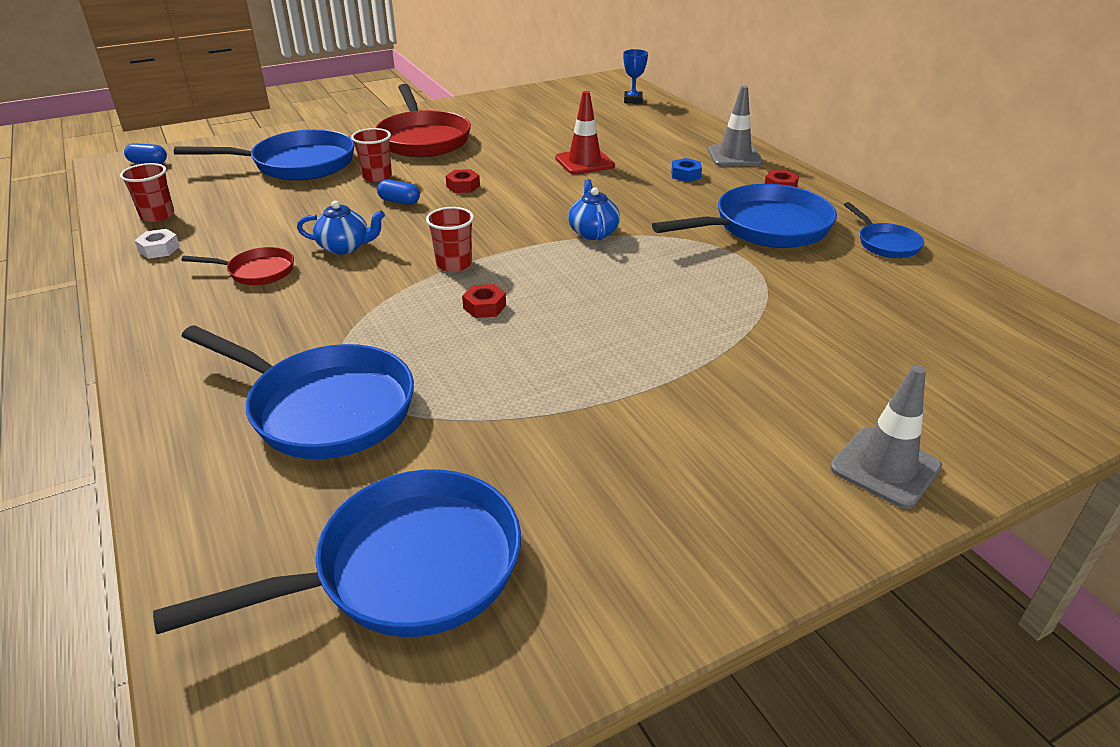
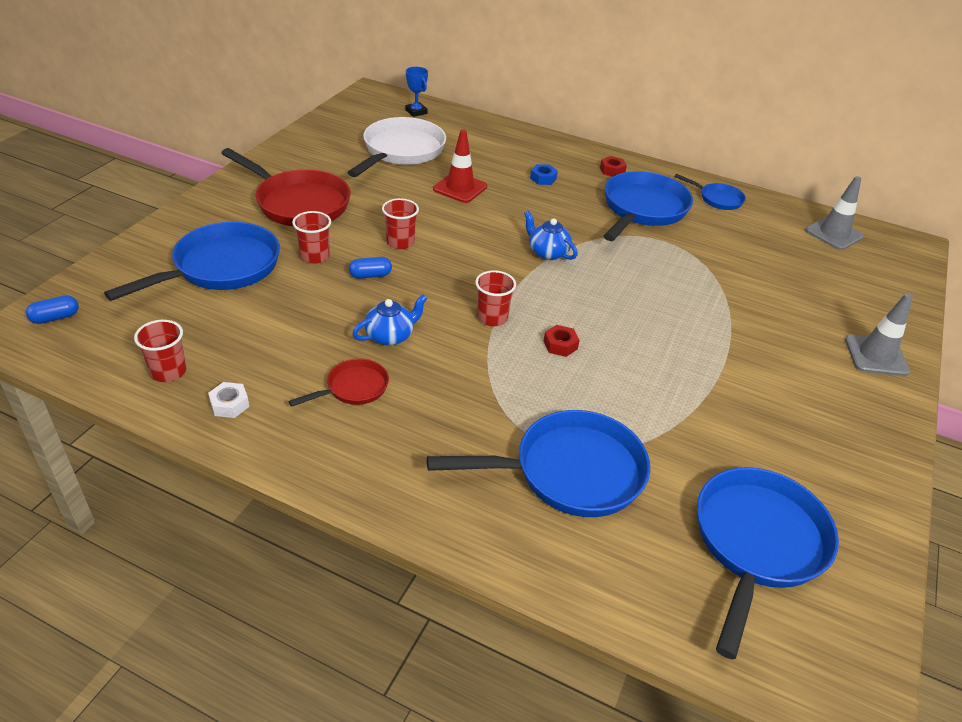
camera: 40 degrees left, 5 degrees up
(463, 186) = (400, 242): red nut -> red cup
(571, 124) = (401, 151): none -> white pan
(734, 156) = (553, 150): grey traffic cone -> grey traffic cone (833, 234)

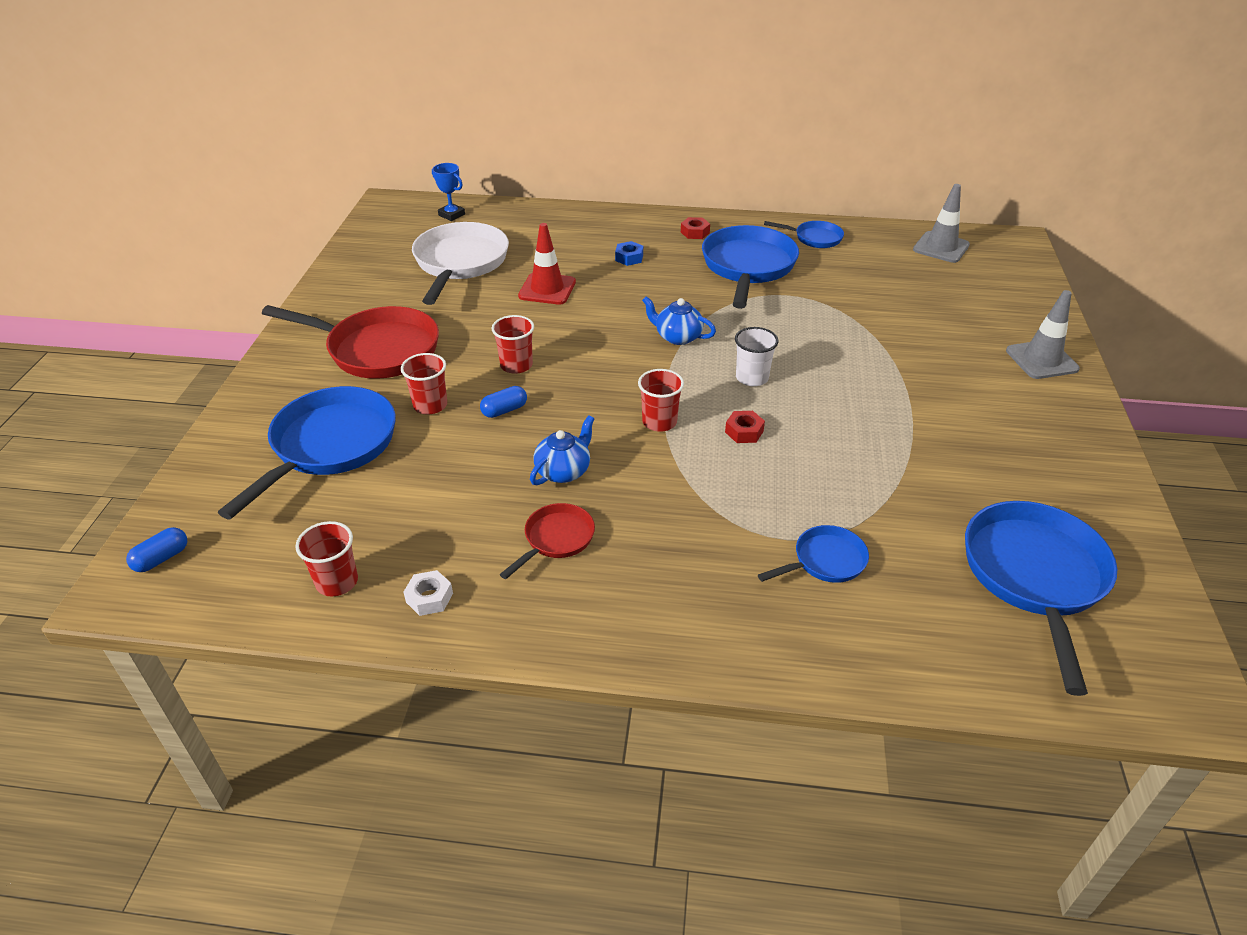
camera: 15 degrees left, 0 degrees up
(569, 472) = (825, 561): blue pan -> blue pan, size x0.51
(593, 302) = (752, 378): none -> white cup

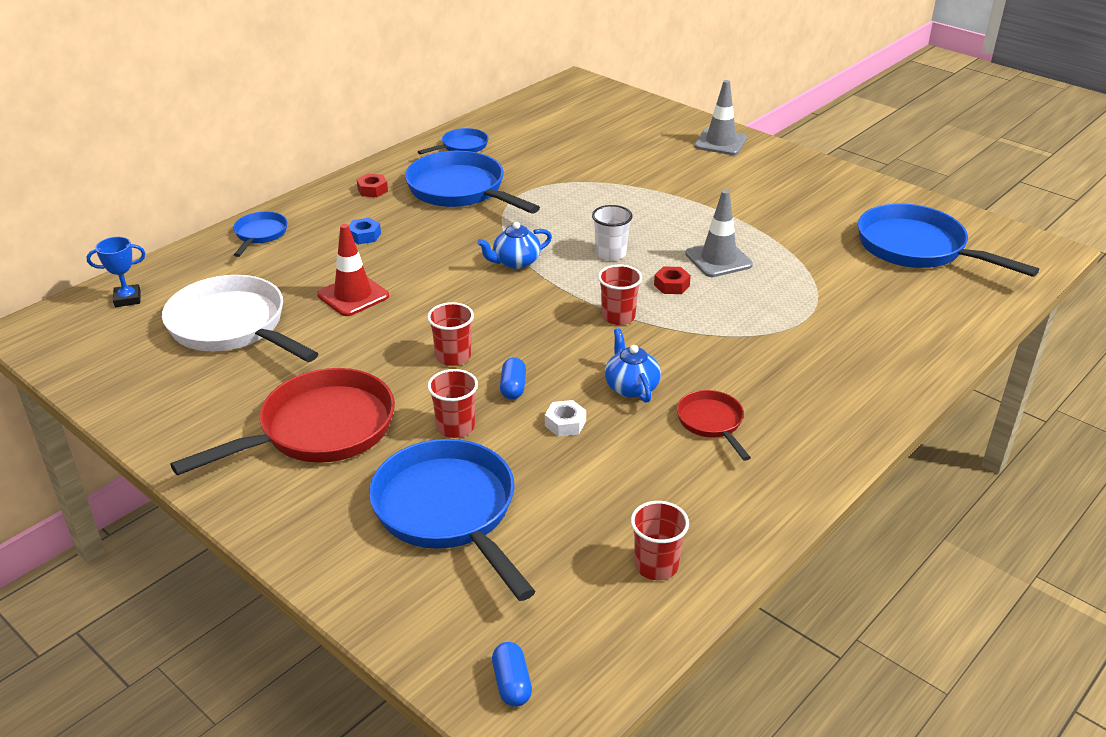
camera: 55 degrees left, 5 degrees down
(429, 598) = (723, 516): white nut -> white nut (565, 423)
(825, 561) = (840, 314): blue pan -> blue pan (260, 235)
(941, 247) = (547, 109): grey traffic cone -> grey traffic cone (718, 259)

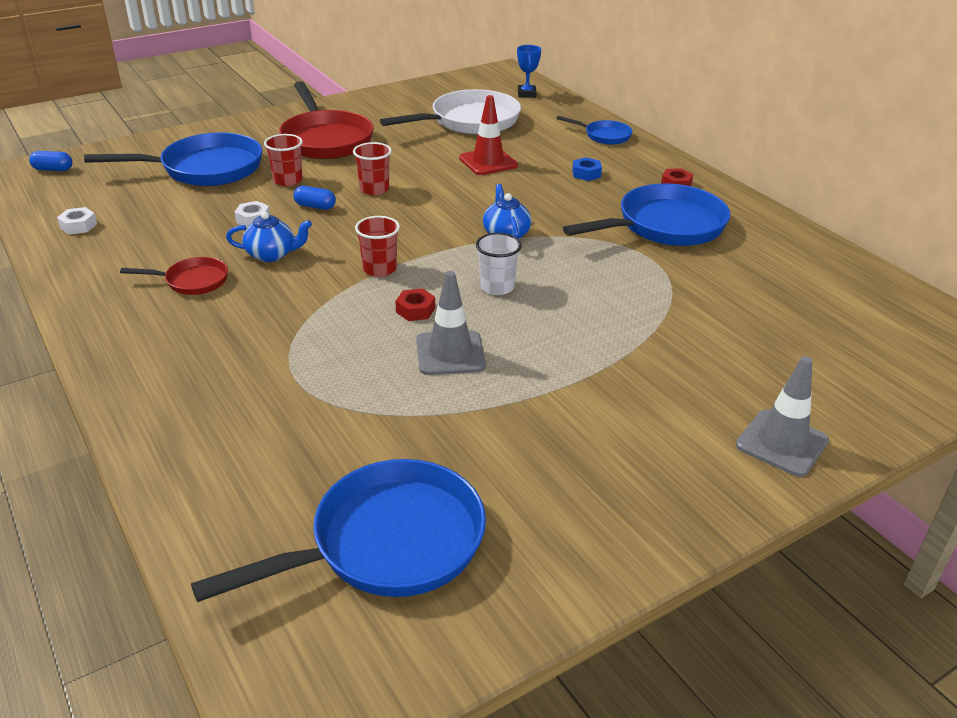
camera: 105 degrees right, 0 degrees up
(462, 147) = (775, 239): blue pan -> none
(656, 565) = (78, 226): red cup -> white nut

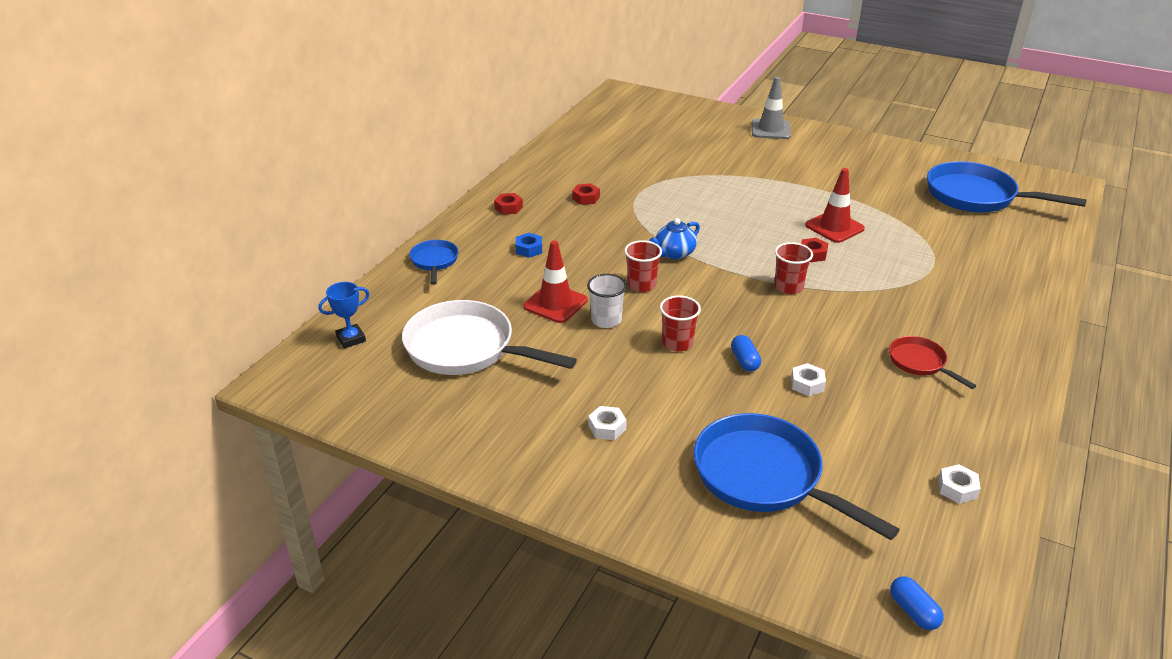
camera: 120 degrees left, 0 degrees up
(272, 254) = (838, 344): blue teapot -> none
(287, 180) = (720, 403): red cup -> red cup (641, 285)
(325, 139) = (607, 427): red pan -> white nut
(450, 353) = (834, 227): grey traffic cone -> red traffic cone
(497, 287) = (746, 235): white cup -> white cup (606, 320)
(664, 226) = (586, 198): blue pan -> red nut

